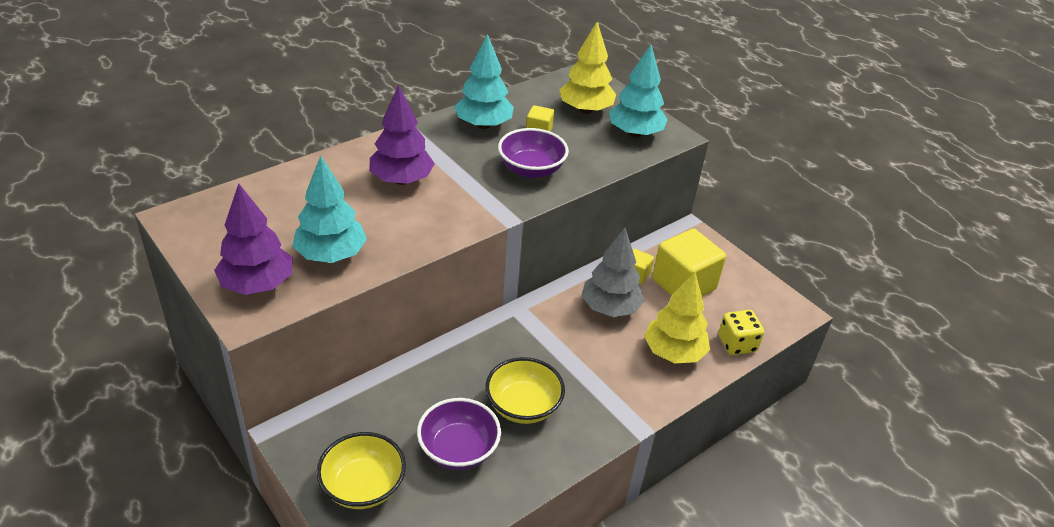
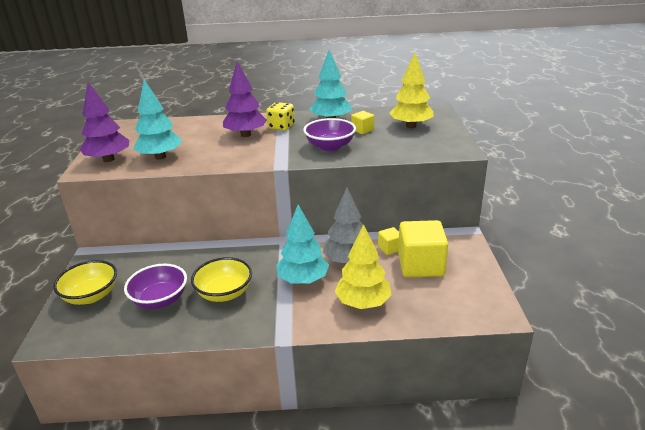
camera: 40 degrees right, 10 degrees down
(635, 133) = (431, 144): turquoise tree -> turquoise tree (303, 280)
(737, 344) = (421, 316): yellow dice -> yellow dice (281, 127)

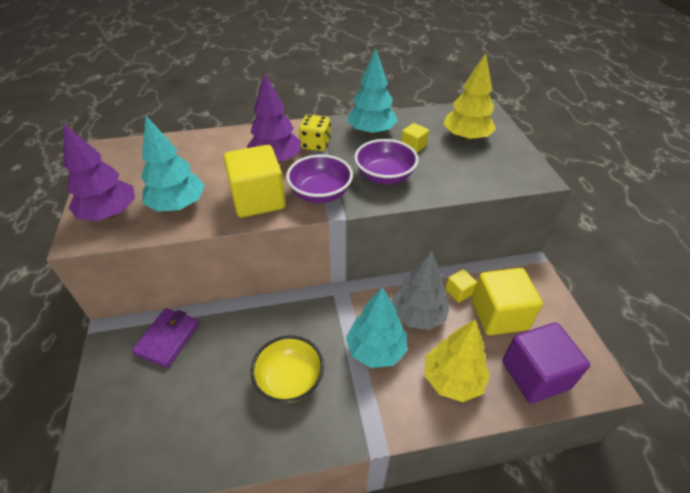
camera: 10 degrees left, 15 degrees up
(91, 296) = (125, 401): yellow bowl -> none
(135, 262) = (168, 339): none -> purple wallet
(160, 300) = (214, 399): purple bowl -> purple bowl (320, 193)
(222, 156) = (258, 199): none -> yellow cube
(438, 305) = (535, 375): none -> purple cube

